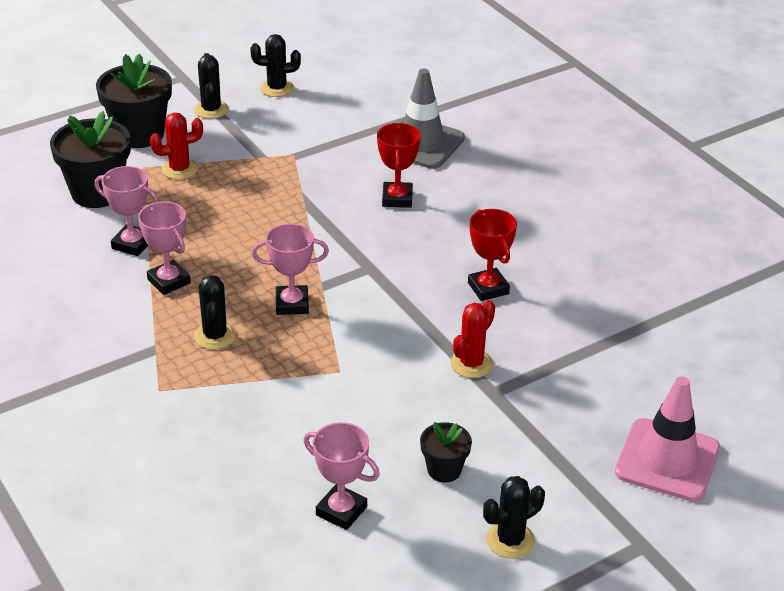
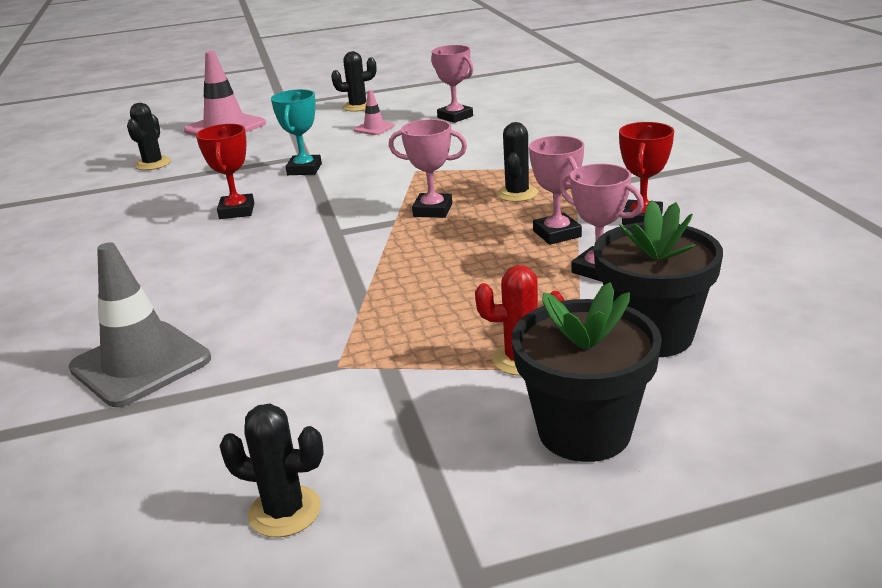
camera: 160 degrees left, 10 degrees down
(211, 110) = (437, 472): black cactus -> black cactus (153, 164)
(397, 198) = (245, 294): red trophy -> red trophy (642, 219)
(444, 470) = (374, 128): black flower pot -> pink traffic cone
(471, 364) = (304, 169): red cactus -> turquoise trophy

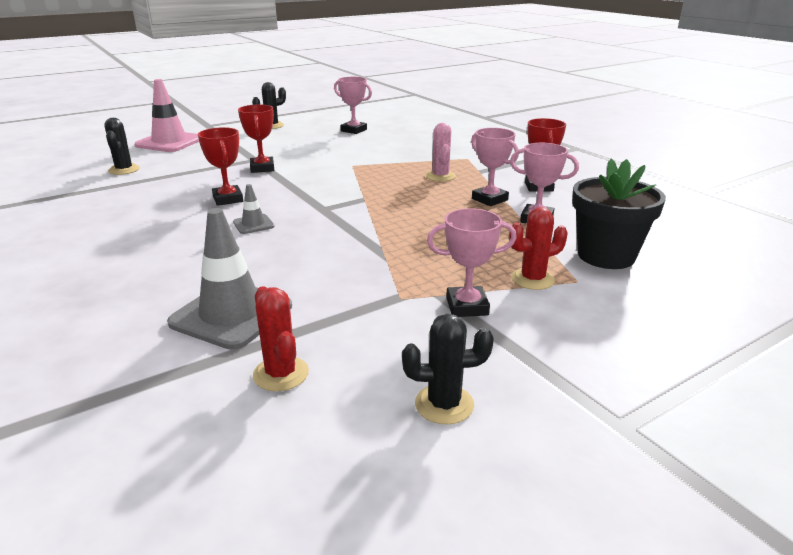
camera: 20 degrees left, 0 degrees up
(141, 444) = (281, 374): none -> red cactus
(241, 248) = (253, 224): none -> grey traffic cone
(304, 169) = (262, 168): turquoise trophy -> red trophy
(374, 128) = (296, 139): pink traffic cone -> none
(432, 210) = (387, 190): pink trophy -> pink trophy (467, 306)
(517, 194) = (440, 176): black cactus -> pink cactus
(584, 431) = (613, 319): black flower pot -> none

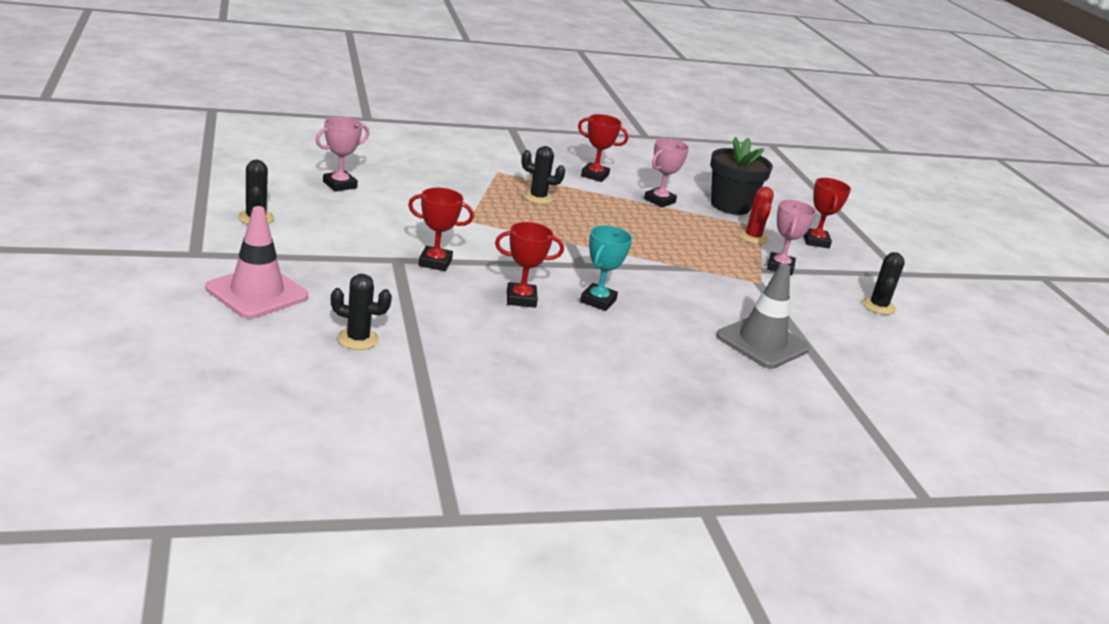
camera: 75 degrees left, 0 degrees up
(253, 224) = (598, 301): grey traffic cone -> turquoise trophy
(281, 374) = (840, 342): red cactus -> none
(440, 176) = (538, 197): pink cactus -> black cactus
(489, 199) = (608, 200): pink trophy -> none
(605, 326) = (816, 241): none -> red trophy

